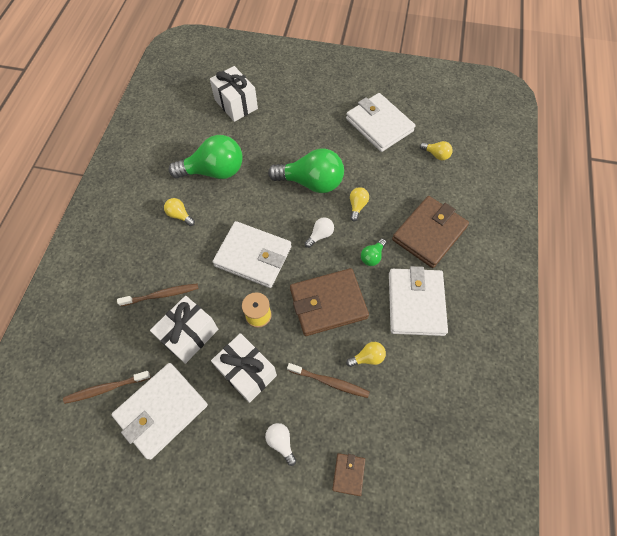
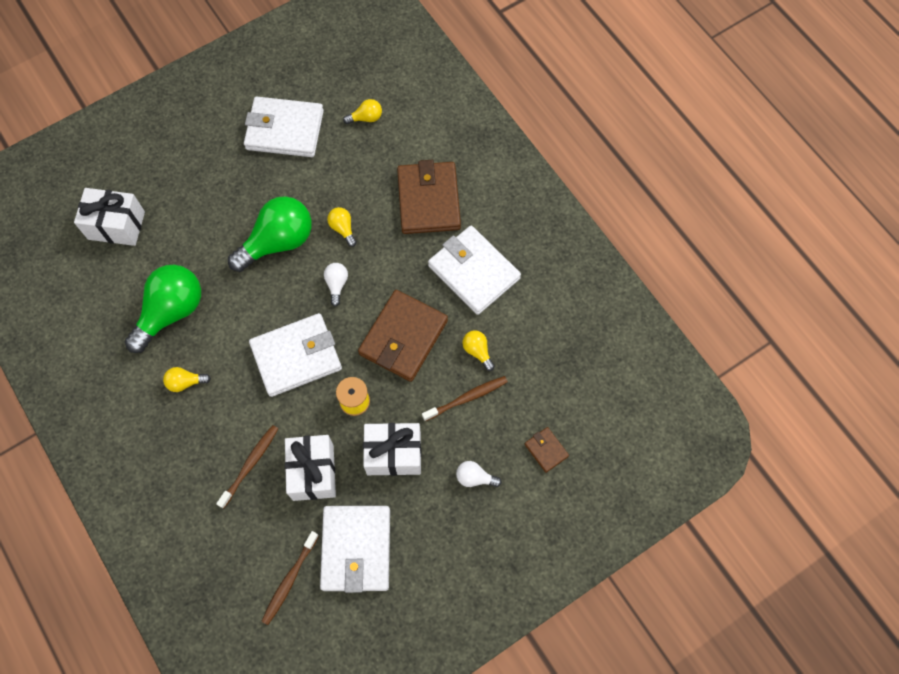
camera: 45 degrees left, 5 degrees up
(367, 357) = (477, 351): yellow light bulb -> yellow light bulb turned 60 degrees counterclockwise
(372, 256) = (400, 263): green light bulb -> none

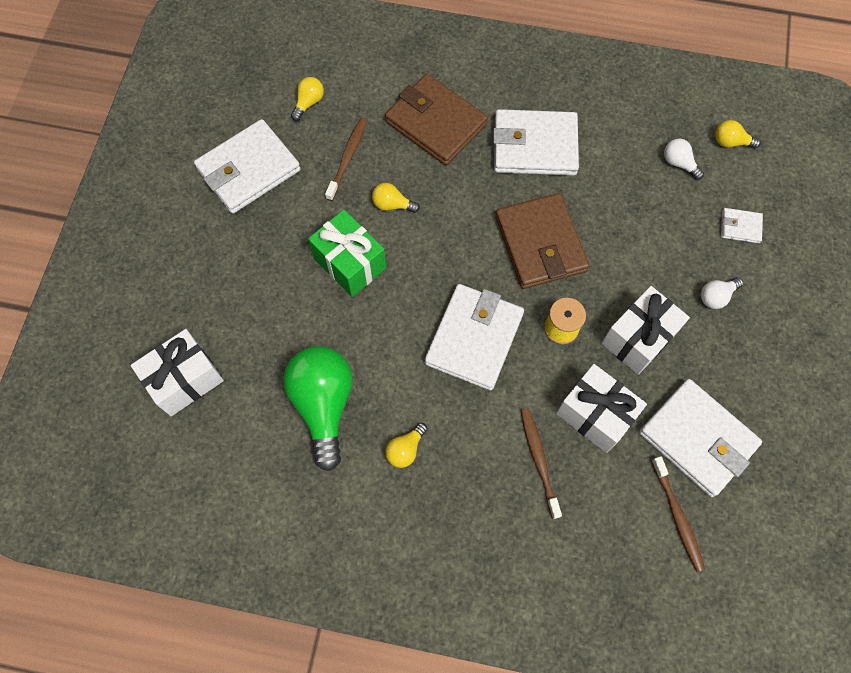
camera: 45 degrees left, 0 degrees up
(278, 242) = (350, 263): green light bulb -> green gift
(337, 284) = (439, 252): white light bulb -> white light bulb (679, 163)
(467, 398) = (641, 243): brown toothbrush -> brown toothbrush (348, 158)
(477, 351) = (607, 202): yellow light bulb -> yellow light bulb (730, 142)
(546, 450) = (740, 227): brown wallet -> white wallet

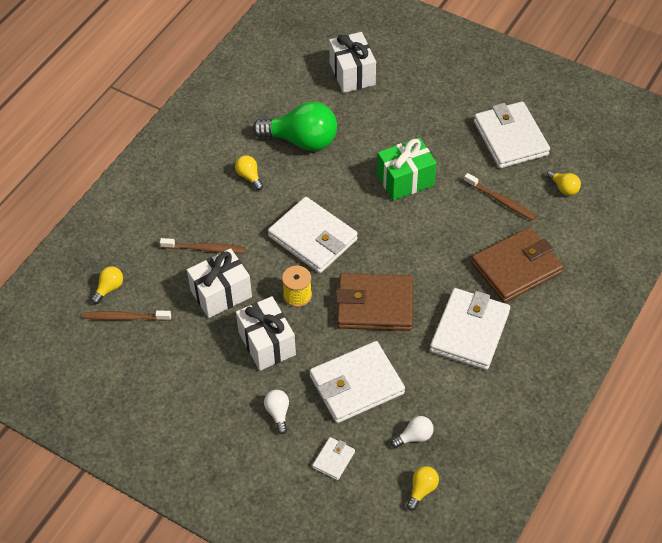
camera: 110 degrees right, 15 degrees down
(392, 205) = (447, 218): yellow light bulb -> yellow light bulb (109, 288)
(697, 439) = (172, 352): white wallet -> white wallet (356, 385)

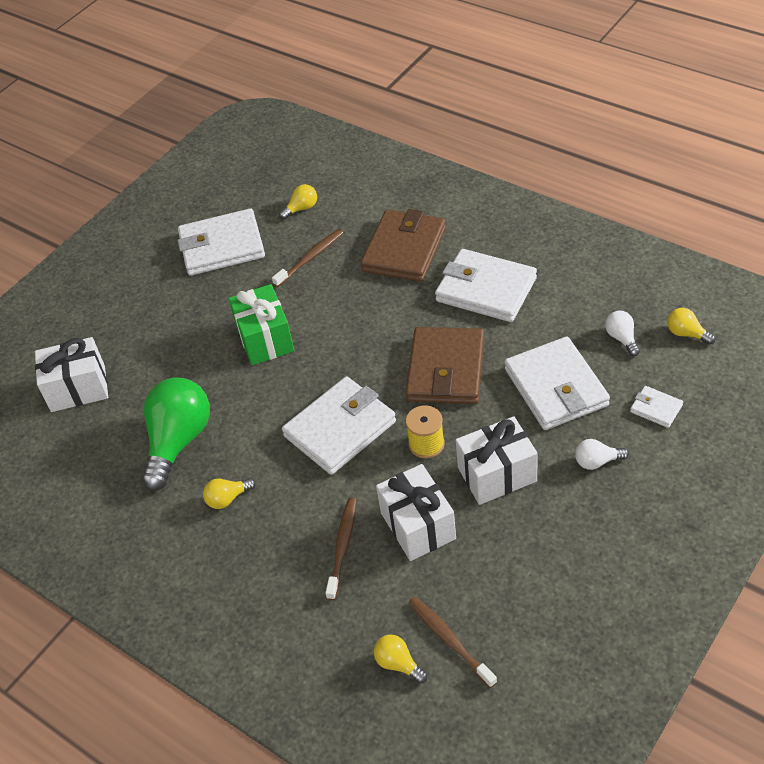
camera: 80 degrees left, 5 degrees down
(125, 317) = (449, 640): brown toothbrush -> brown toothbrush turned 135 degrees clockwise
(516, 268) = (404, 250): brown wallet -> brown wallet turned 45 degrees clockwise

